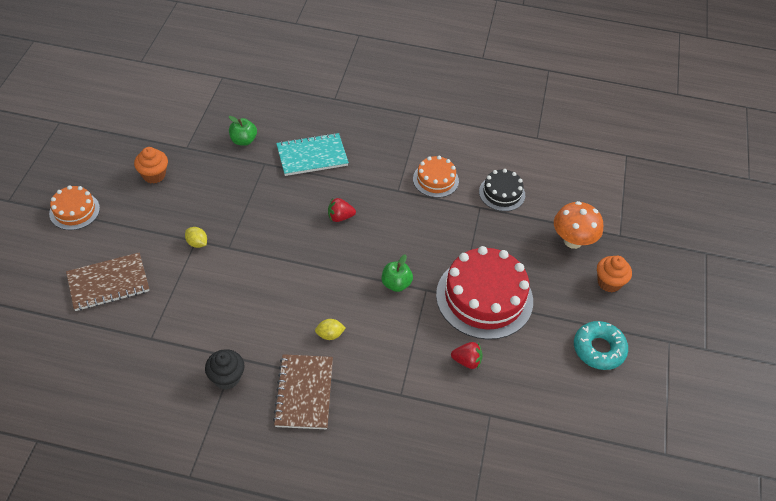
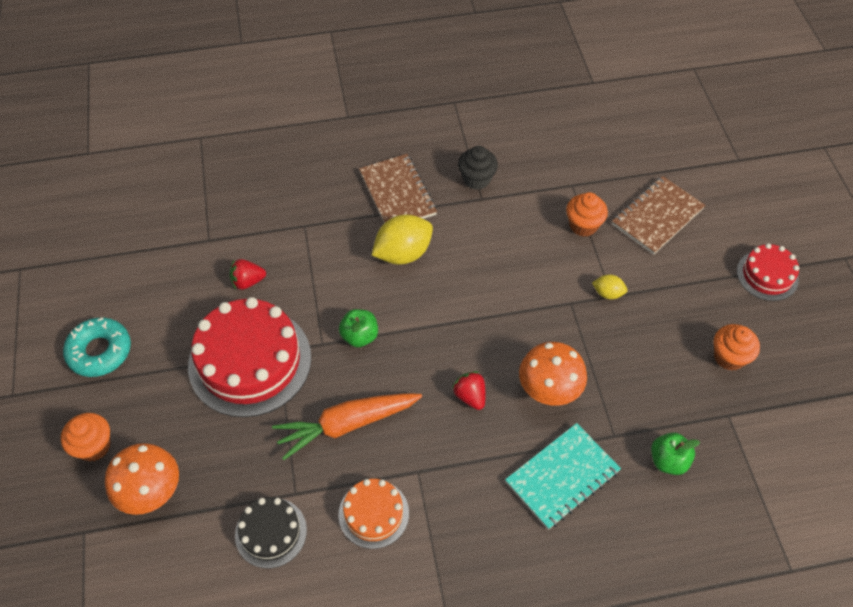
camera: 160 degrees right, 5 degrees up
(74, 211) = (767, 275): orange cake -> red cake
(171, 300) = (583, 225): none -> orange cupcake
(286, 201) = (549, 390): none -> orange mushroom
(330, 335) = (403, 253): yellow lemon -> yellow lemon, size x1.99
(340, 217) = (470, 396): red strawberry -> red strawberry turned 90 degrees counterclockwise
(431, 231) = (347, 425): none -> orange carrot

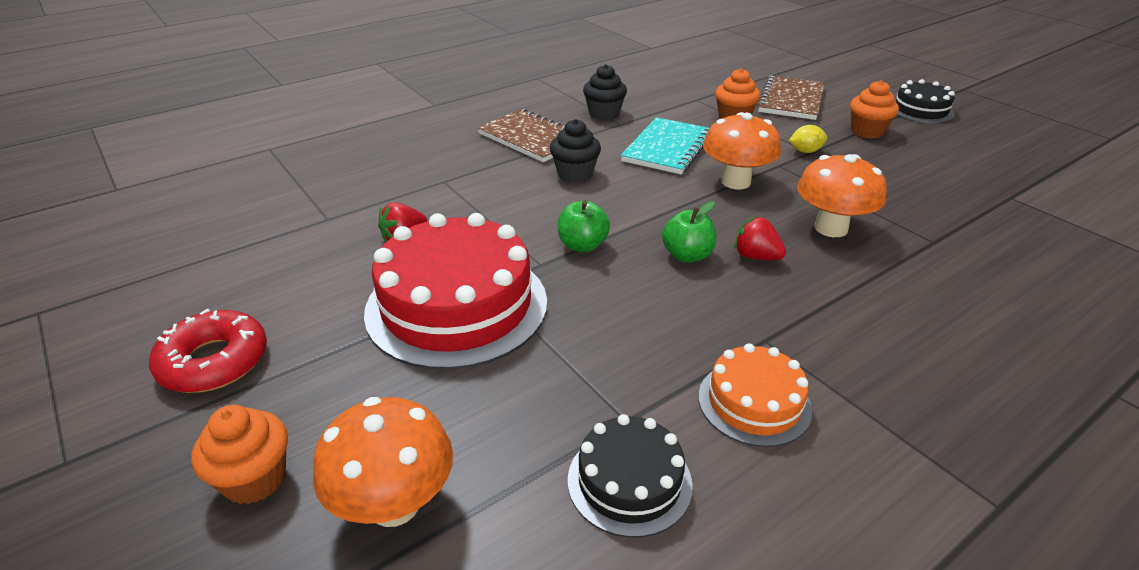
camera: 25 degrees left, 20 degrees down
(100, 351) = (214, 361): turquoise donut -> red donut
(347, 425) = (636, 325): orange carrot -> none
(403, 253) = (575, 174): yellow lemon -> black cupcake
(519, 310) = (735, 182): none -> orange mushroom
(562, 476) = (926, 290): turquoise notebook -> turquoise notebook (667, 148)
(668, 461) = (1006, 244): green apple -> green apple (687, 255)
(729, 357) = (959, 162): orange cupcake -> orange cupcake (867, 131)
(767, 275) = (920, 110): red cake -> black cake

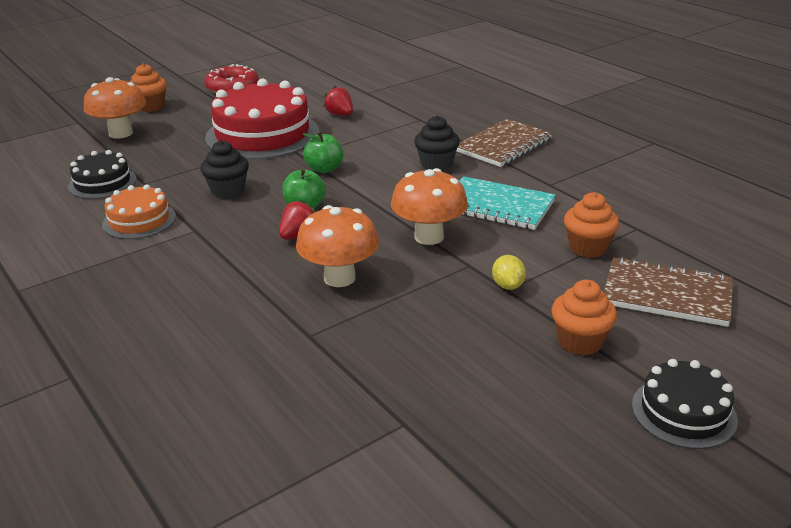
camera: 90 degrees right, 5 degrees down
(604, 114) = (571, 176): black cupcake -> black cupcake (228, 191)

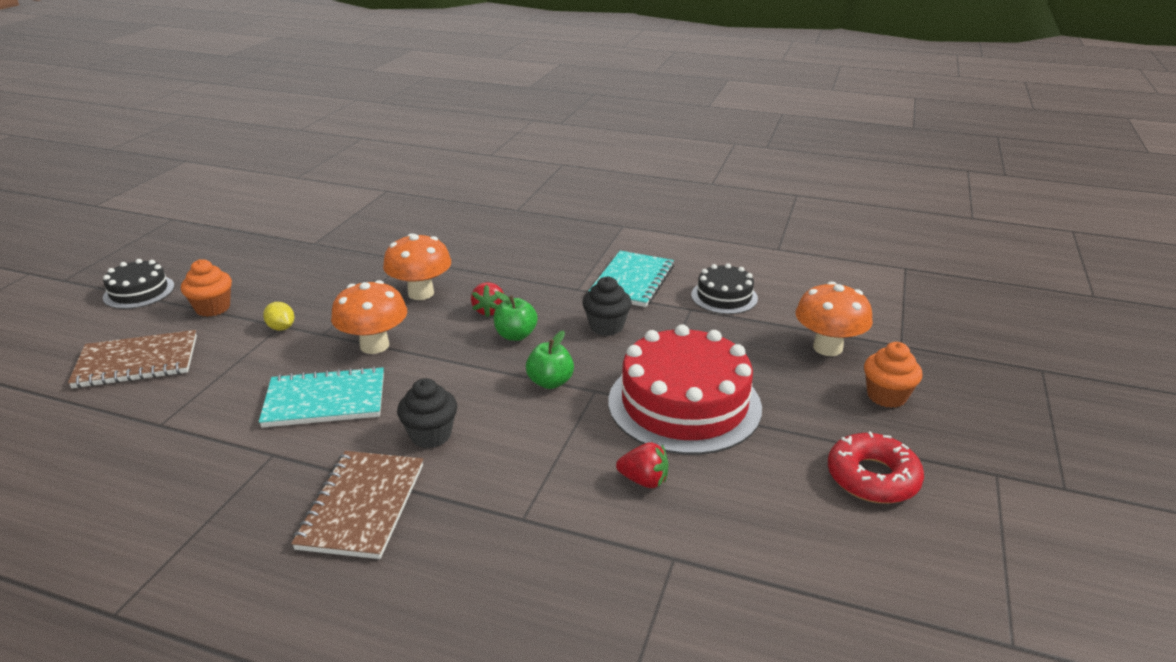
camera: 145 degrees right, 0 degrees up
(139, 220) = (632, 281): orange cake -> turquoise notebook
(588, 248) = (214, 383): orange cupcake -> none

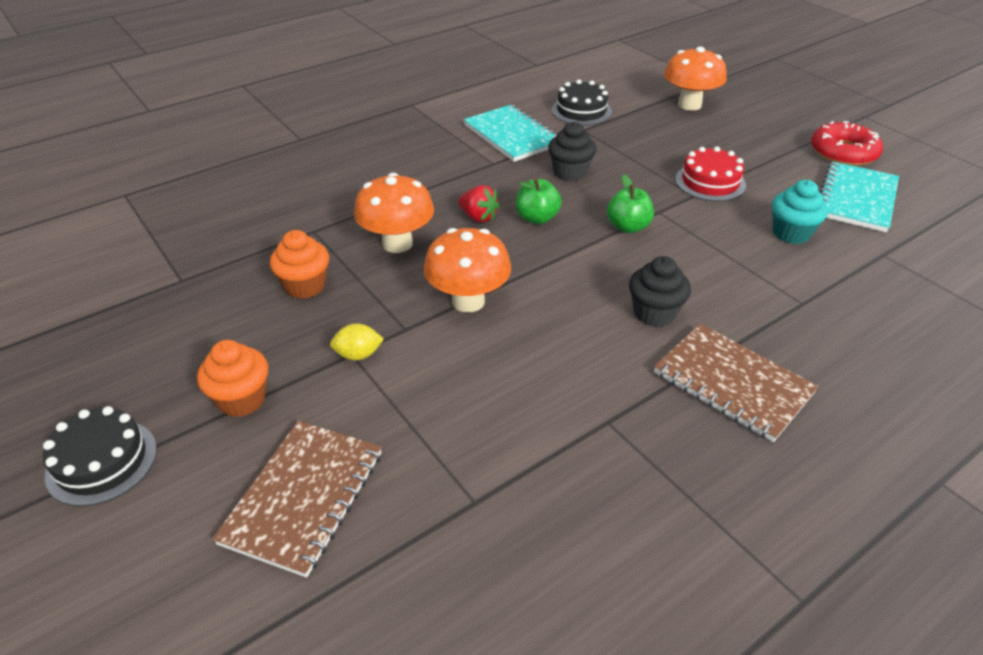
camera: 55 degrees left, 10 degrees up
(325, 400) = (540, 361): turquoise notebook -> turquoise notebook (856, 199)
(644, 480) = (791, 233): red strawberry -> turquoise cupcake
(684, 404) = (710, 182): red cake -> red cake, size x0.52
(886, 396) = (762, 111): orange cupcake -> orange cupcake (305, 286)

